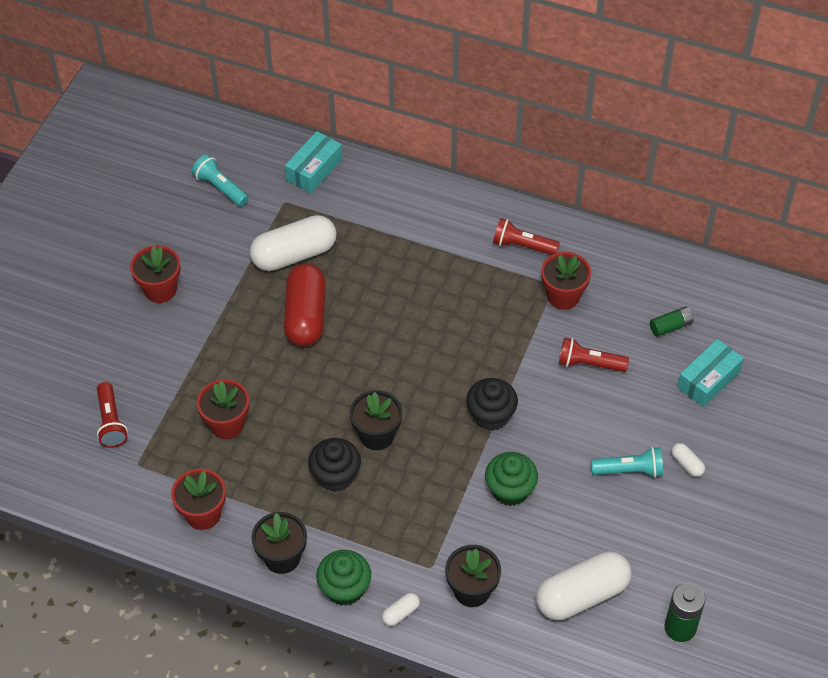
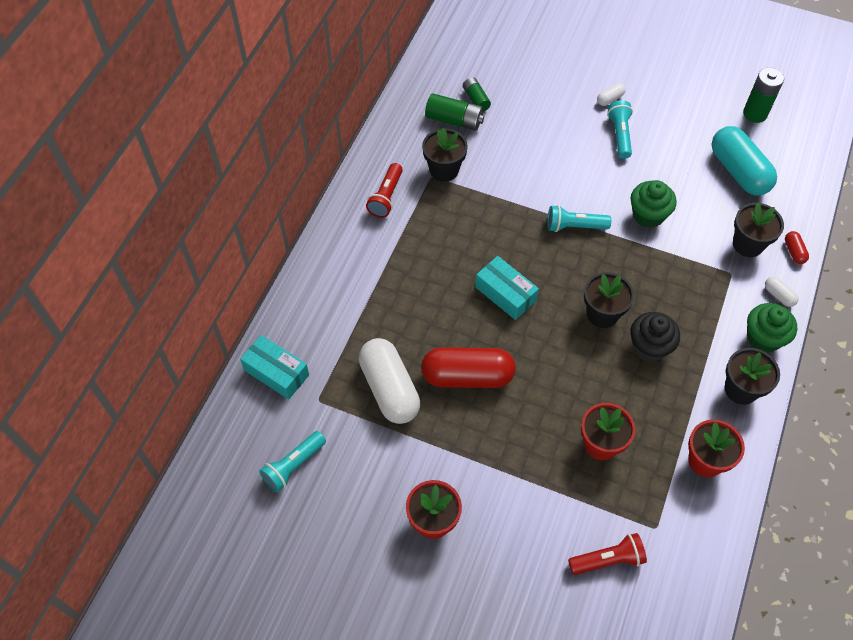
camera: 90 degrees left, 5 degrees up
(462, 639) = (794, 251): none -> red capsule
(491, 415) = (574, 226): black cupcake -> turquoise flashlight
(563, 296) = (444, 170): red flower pot -> black flower pot
(582, 595) = (738, 171): white capsule -> turquoise capsule
(589, 363) = (516, 155): red flashlight -> none
(636, 305) = (454, 120): none -> green battery
(708, 379) = (528, 80): turquoise box -> turquoise box (505, 294)

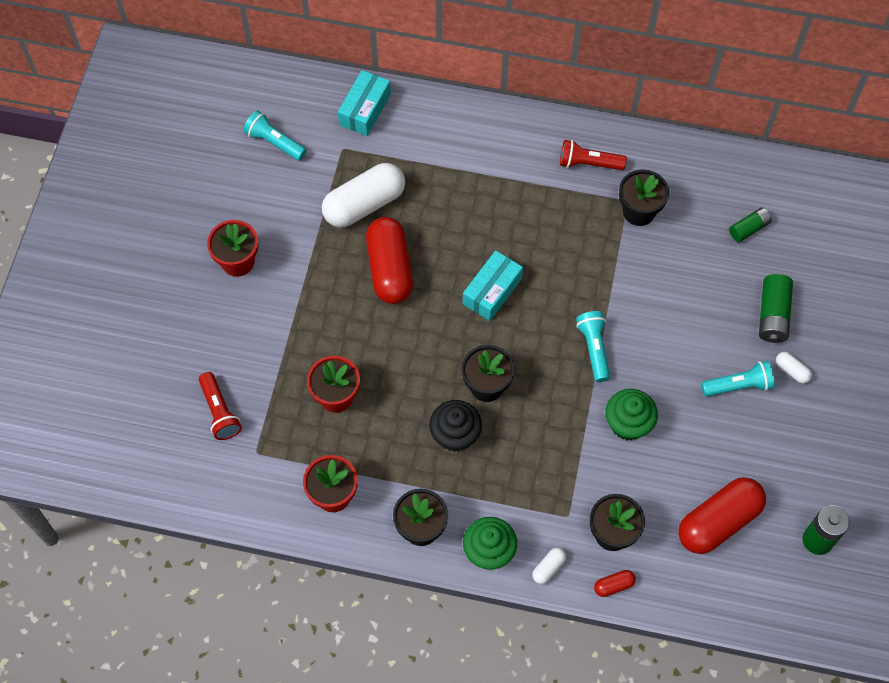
camera: 80 degrees right, 5 degrees up
(454, 120) = (711, 211): green battery -> green battery (773, 315)
(738, 171) = (718, 522): turquoise capsule -> red capsule

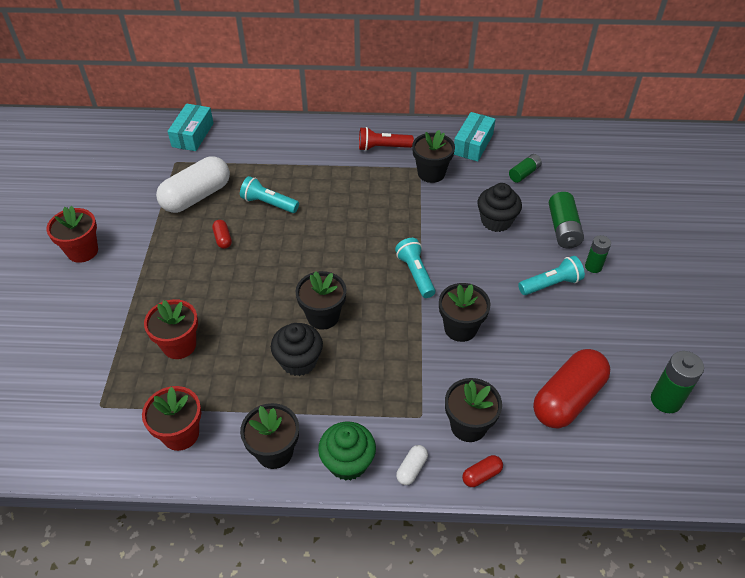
camera: 10 degrees left, 15 degrees down
(220, 412) = (62, 375): red flashlight -> none
(274, 142) = (116, 164): turquoise flashlight -> turquoise flashlight (268, 203)
(389, 269) = (223, 239): red capsule -> red capsule, size x0.42
(492, 291) = (316, 243): turquoise box -> turquoise box (473, 144)
(628, 424) = (460, 328): green cupcake -> black flower pot
(699, 292) = (496, 221): none -> black cupcake
(792, 370) = (593, 266): white capsule -> green battery

